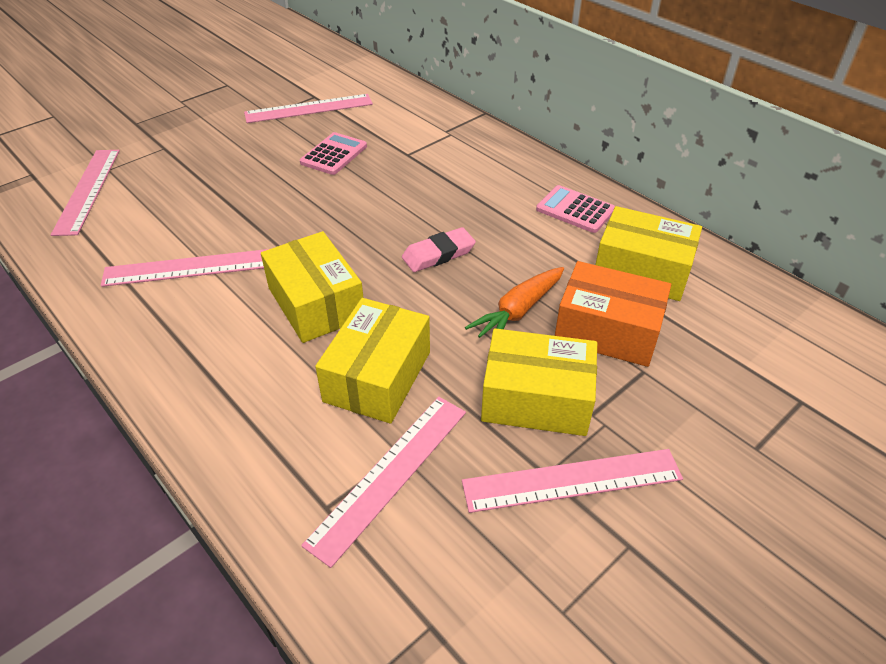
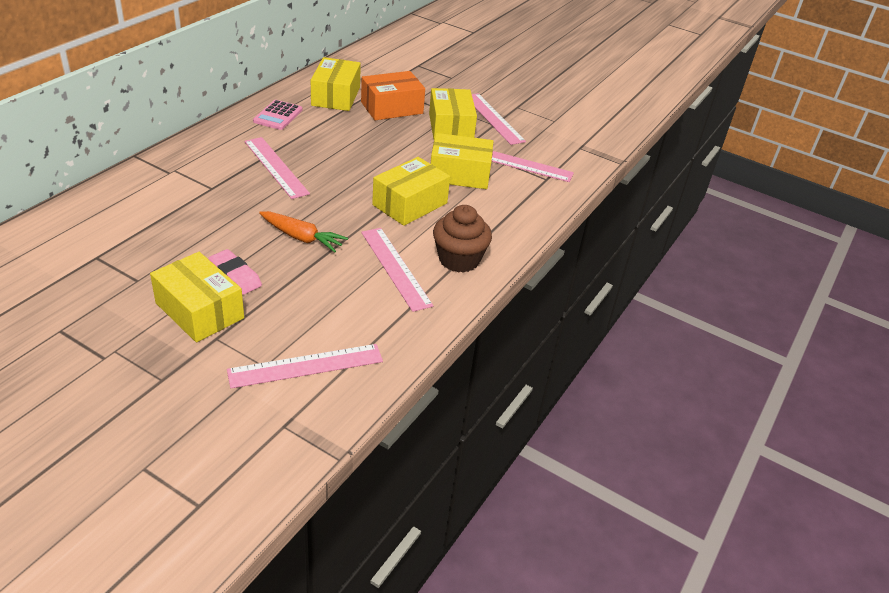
camera: 110 degrees left, 5 degrees down
(169, 328) = (459, 260): none -> brown cupcake
(206, 141) = (199, 310): none -> yellow box
(309, 108) = (126, 255): pink ruler -> pink ruler (276, 167)
(334, 154) = (217, 225): pink calculator -> none
(438, 254) = (343, 163): pink eraser -> pink eraser (235, 275)
(518, 312) = (388, 133): orange carrot -> orange carrot (302, 238)
(607, 330) = (392, 108): orange box -> orange box turned 60 degrees clockwise

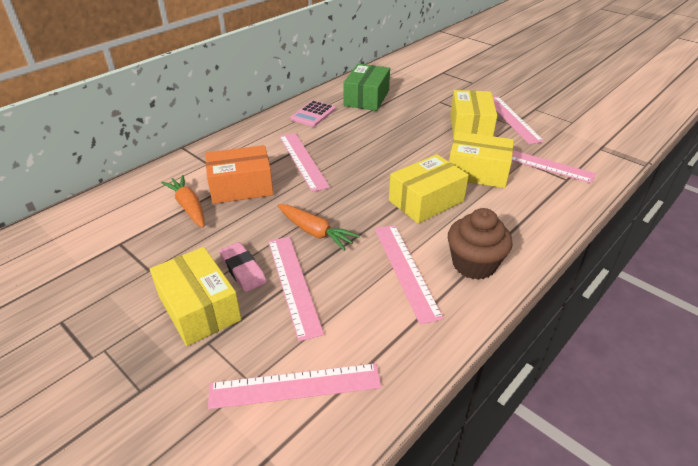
camera: 15 degrees right, 0 degrees up
(161, 218) = (188, 206): none -> orange carrot
(289, 285) = (293, 284): none -> pink ruler
(336, 96) = (366, 98): yellow box -> green box
(392, 108) = (416, 108): orange box -> orange box (241, 187)

